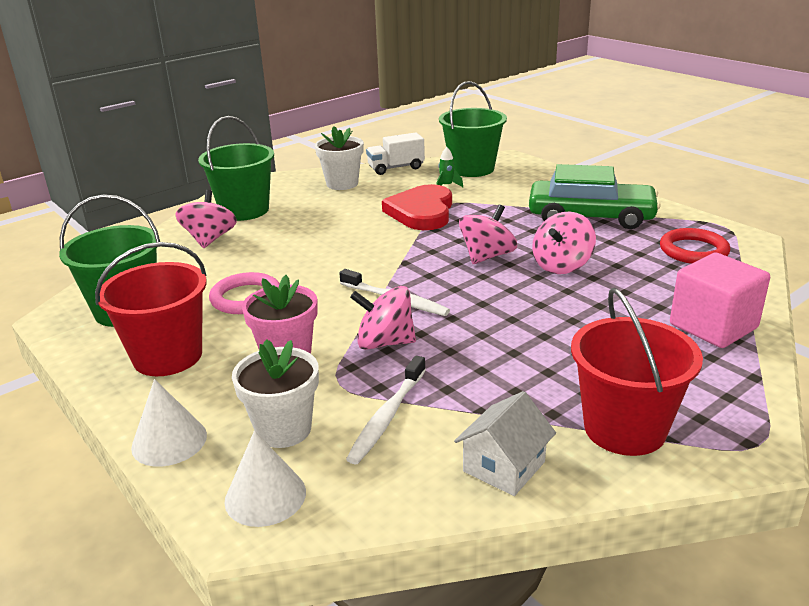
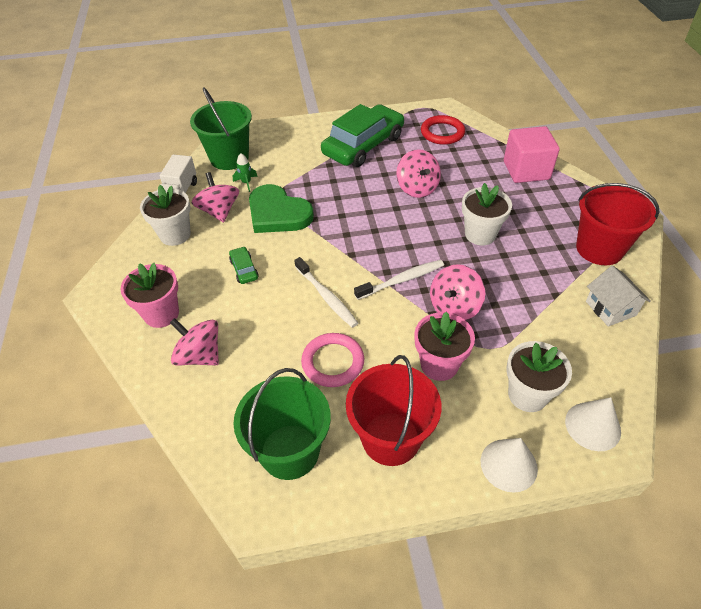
camera: 60 degrees left, 20 degrees up
(244, 210) = (161, 314): green bucket -> pink flower pot
(329, 222) = (244, 269): none -> green car
(387, 417) = (540, 338): white toothbrush -> white toothbrush (326, 297)
(422, 212) = (278, 213): red heart -> green heart
(487, 256) = (377, 213): pink spinning top -> pink spinning top (219, 211)
(532, 326) = (480, 234): none -> white flower pot

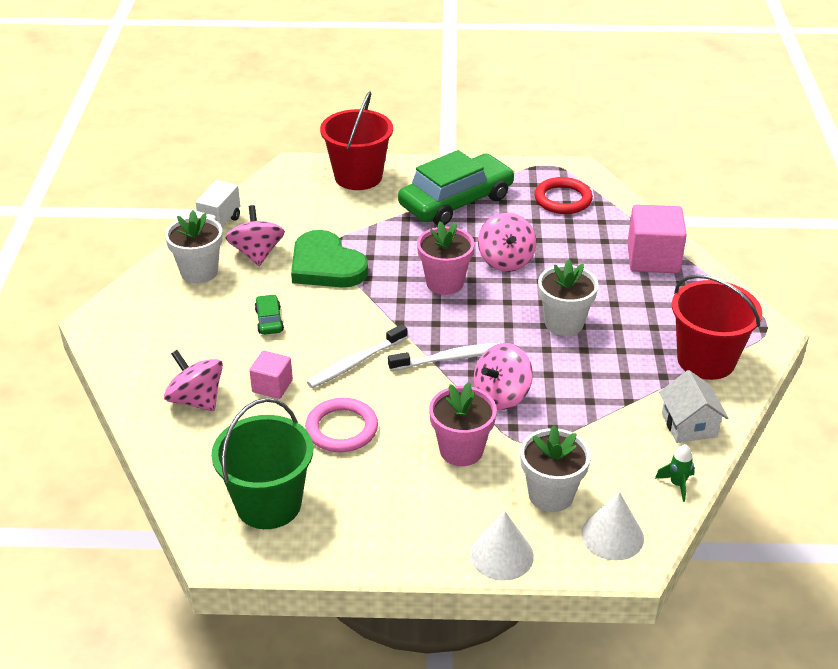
camera: 10 degrees right, 10 degrees down
(161, 314) = (164, 352): pink flower pot -> pink flower pot (445, 283)
(229, 158) = (285, 194): green bucket -> none
(246, 183) = (298, 226): green rocket -> green rocket (677, 484)
(262, 331) = (272, 386): none -> pink cube
(326, 297) = (355, 363): white toothbrush -> white toothbrush turned 75 degrees clockwise
(390, 438) = (381, 510): red bucket -> red bucket (358, 177)

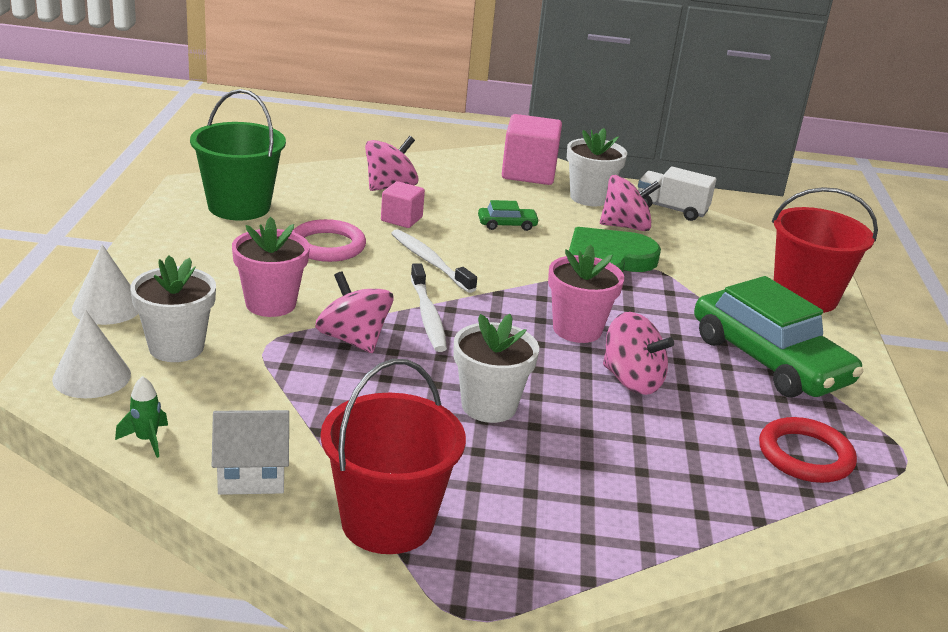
camera: 90 degrees right, 10 degrees down
(506, 260) = (631, 380): pink spinning top -> pink spinning top turned 135 degrees counterclockwise
(653, 259) = (653, 521): pink cube -> pink cube (528, 173)

